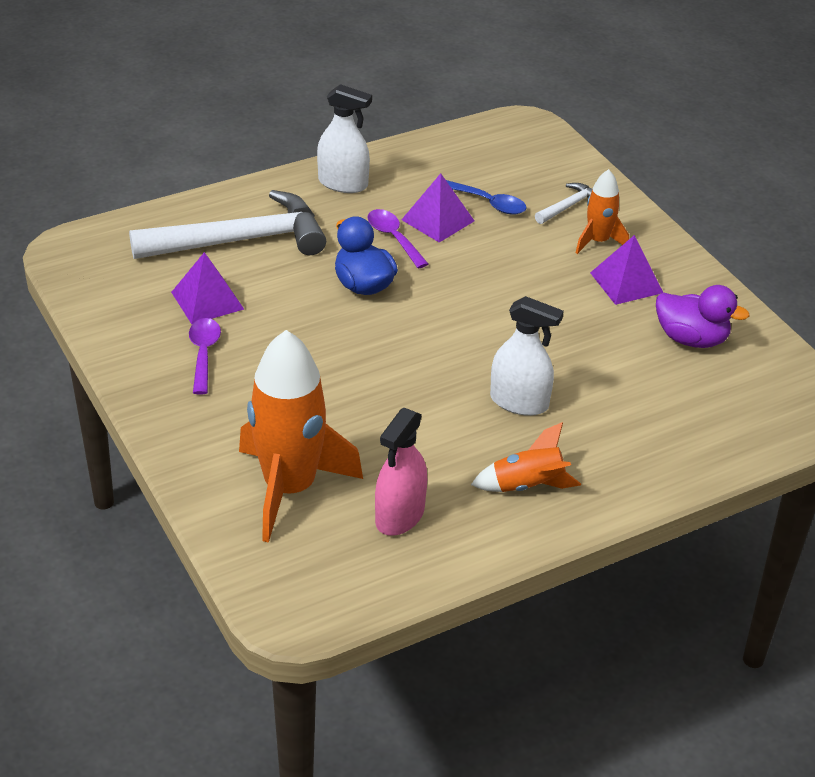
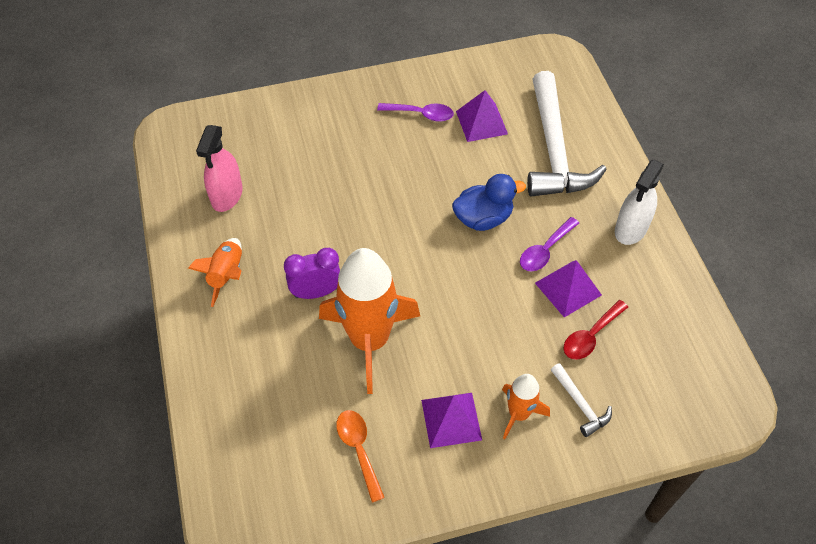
camera: 105 degrees right, 15 degrees up
(289, 488) = (273, 142): orange rocket -> orange rocket (369, 340)
(393, 238) = (545, 251): purple spoon -> purple spoon turned 150 degrees clockwise
(400, 516) = (227, 195): pink spray bottle -> pink spray bottle turned 120 degrees counterclockwise
(489, 203) = (590, 336): blue spoon -> red spoon
(519, 402) = (316, 292): white spray bottle -> purple clock
(691, 339) = (358, 449): purple duck -> orange spoon

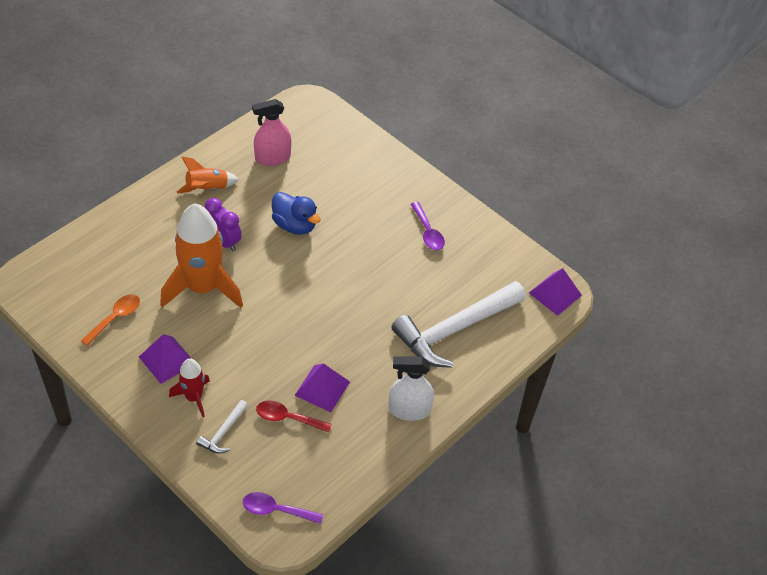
camera: 55 degrees right, 5 degrees down
(481, 122) = (448, 272): purple pyramid -> purple pyramid (555, 294)
(483, 218) = (353, 310): blue duck -> blue duck (295, 225)
(518, 414) = (193, 397): orange rocket -> red rocket
(545, 251) = (348, 361): purple spoon -> purple spoon (276, 510)

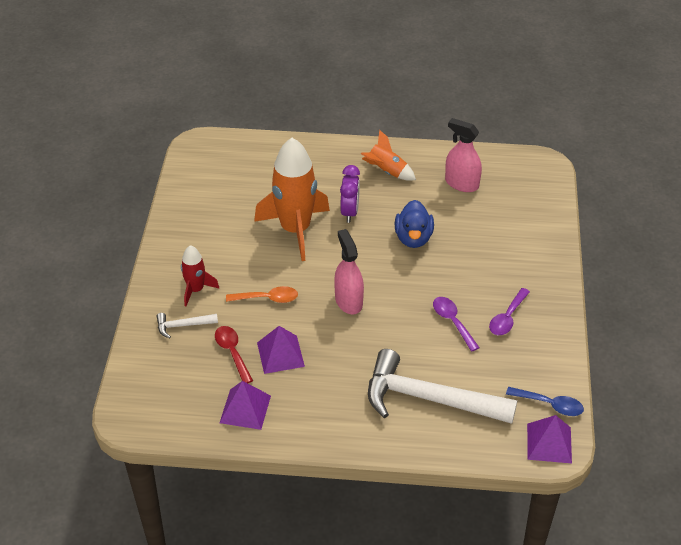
camera: 55 degrees right, 5 degrees down
(115, 318) = (219, 206): orange spoon -> orange spoon (267, 298)
(167, 359) = (213, 254): purple pyramid -> purple pyramid (245, 409)
(276, 510) = (146, 399): purple spoon -> purple spoon (452, 322)
(314, 308) = (348, 301): none -> pink spray bottle
(409, 410) = (317, 420): white spray bottle -> none
(524, 268) = (550, 405): none -> blue spoon

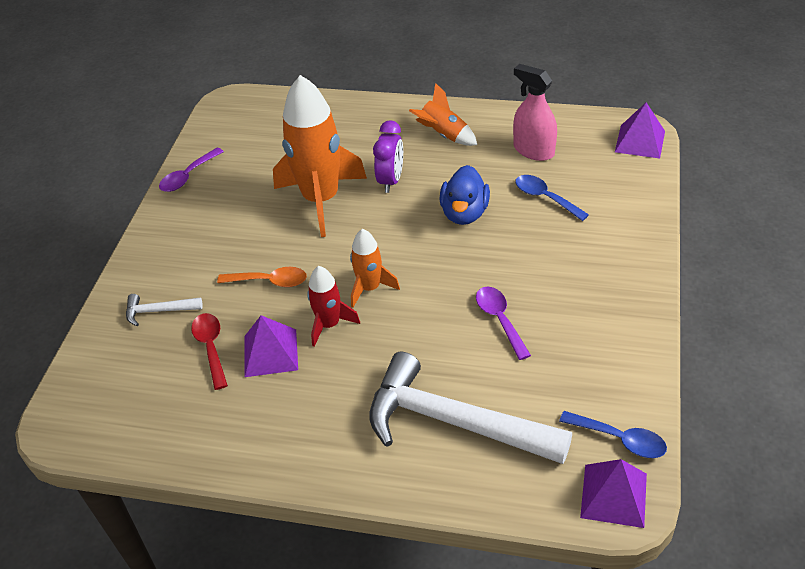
camera: 10 degrees right, 0 degrees up
(196, 290) = (185, 267): red rocket -> red rocket (329, 324)
(245, 409) = (210, 423): purple pyramid -> purple pyramid (640, 141)
(348, 301) = (370, 288): pink spray bottle -> orange rocket
(475, 223) = (545, 198): none -> blue spoon
(507, 318) = (573, 317): purple spoon -> purple spoon (188, 176)

